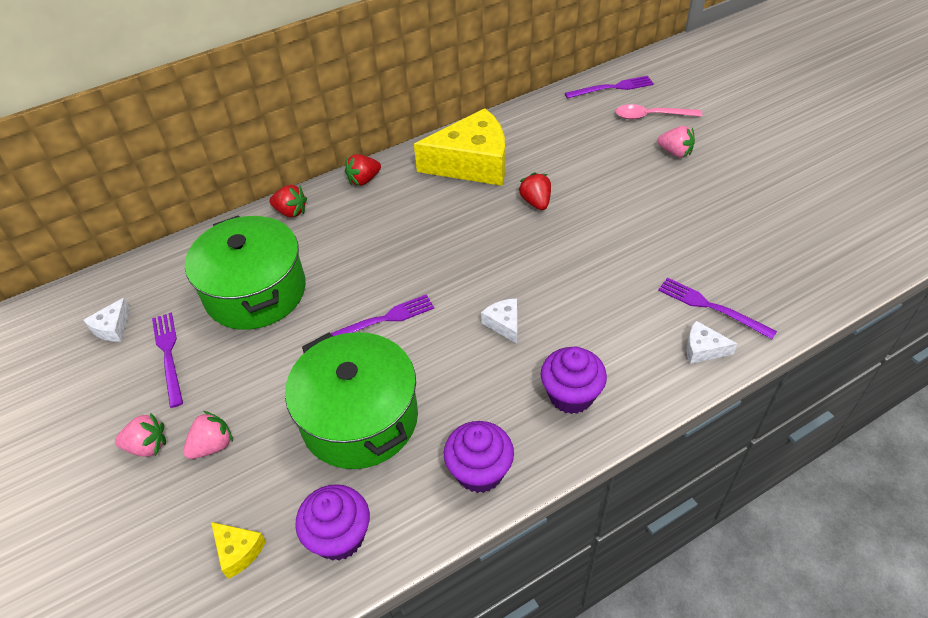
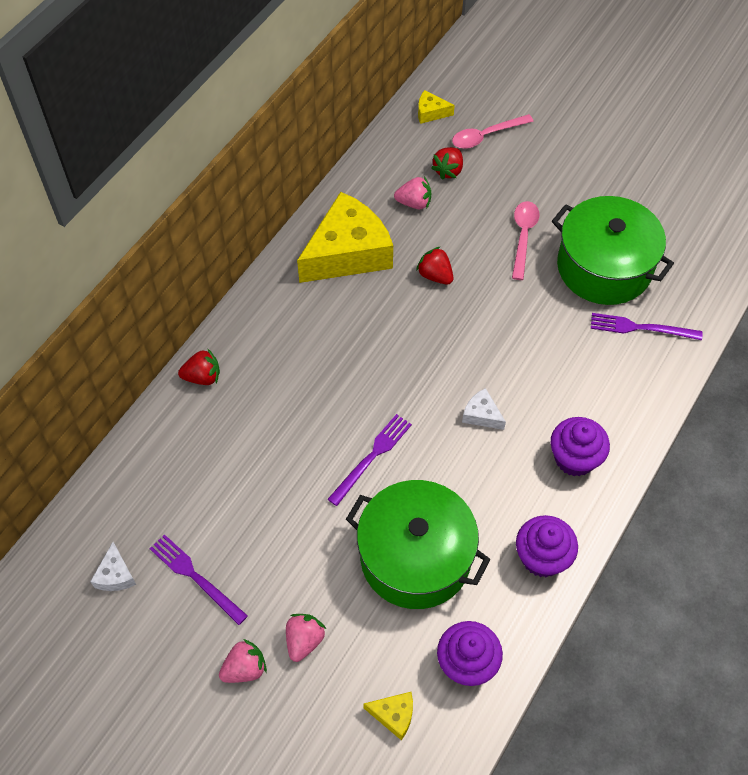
camera: 30 degrees left, 10 degrees up
(255, 292) = (231, 478): green pot -> green pot (604, 267)
(364, 180) = (252, 312): red strawberry -> red strawberry (448, 170)
(612, 88) = (431, 112): purple fork -> yellow cheese
(637, 198) = (523, 237): none -> pink spoon
(675, 152) = (530, 172): pink strawberry -> pink strawberry (414, 203)
(703, 349) = (654, 371): white cheese -> none

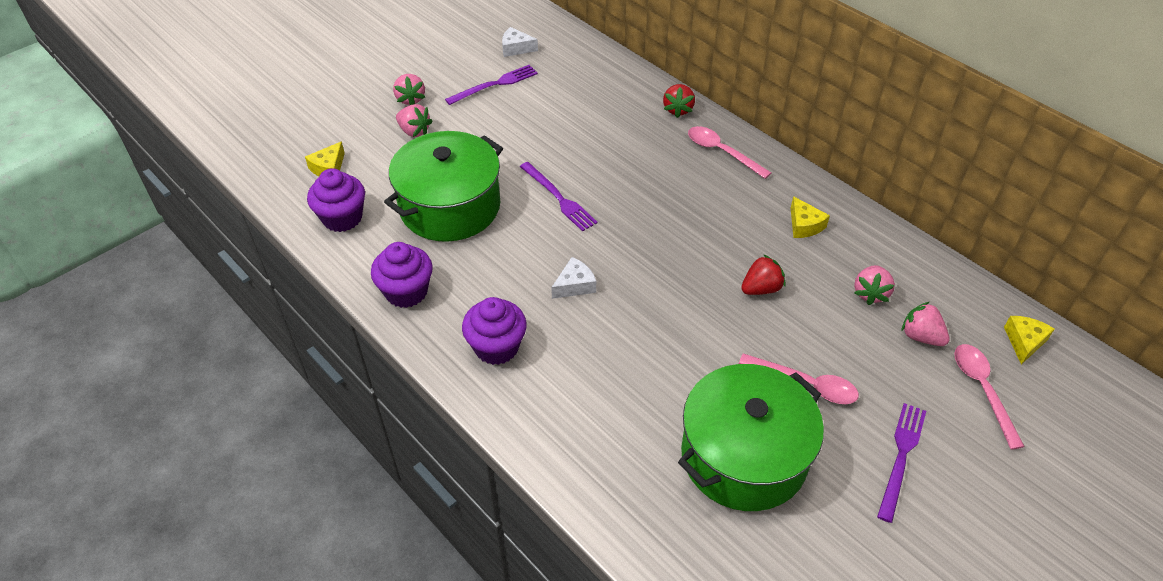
camera: 105 degrees right, 10 degrees down
(263, 328) = (722, 152): none -> pink spoon
(348, 253) = (804, 225): yellow cheese -> yellow cheese, size x0.41
(448, 170) = (921, 336): red strawberry -> pink strawberry
(641, 328) = (642, 466): purple fork -> purple fork (901, 457)

